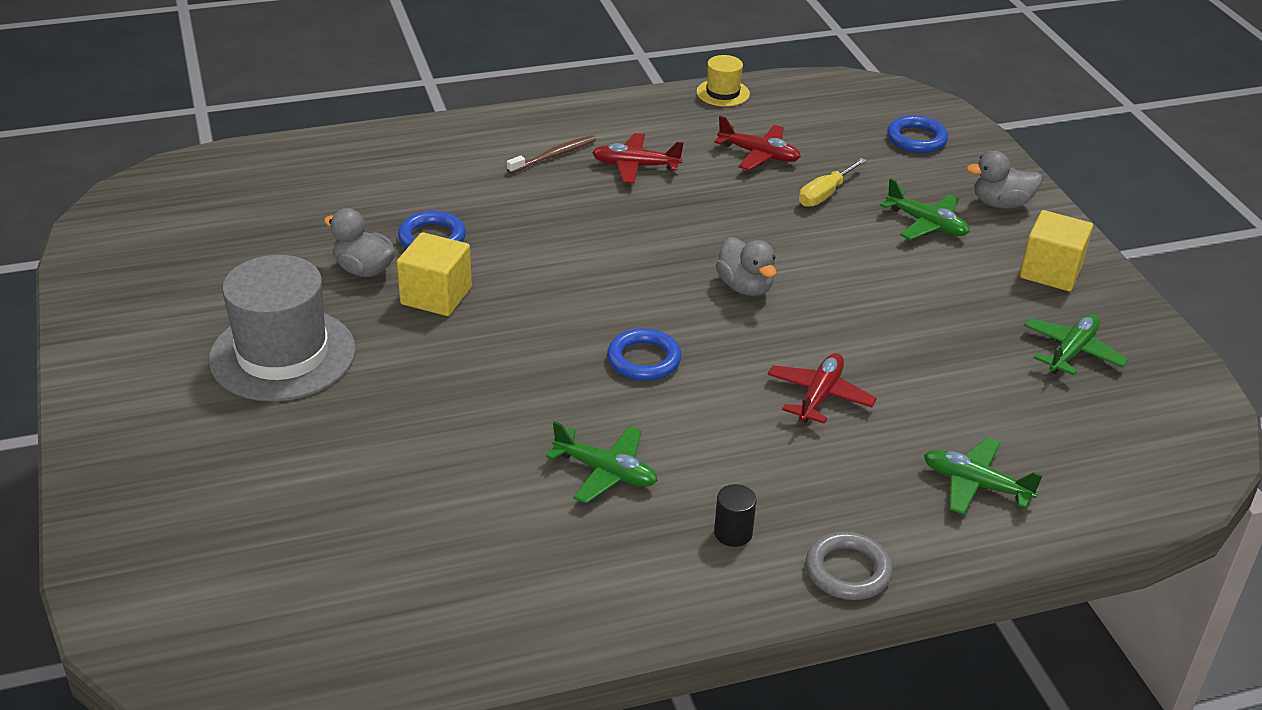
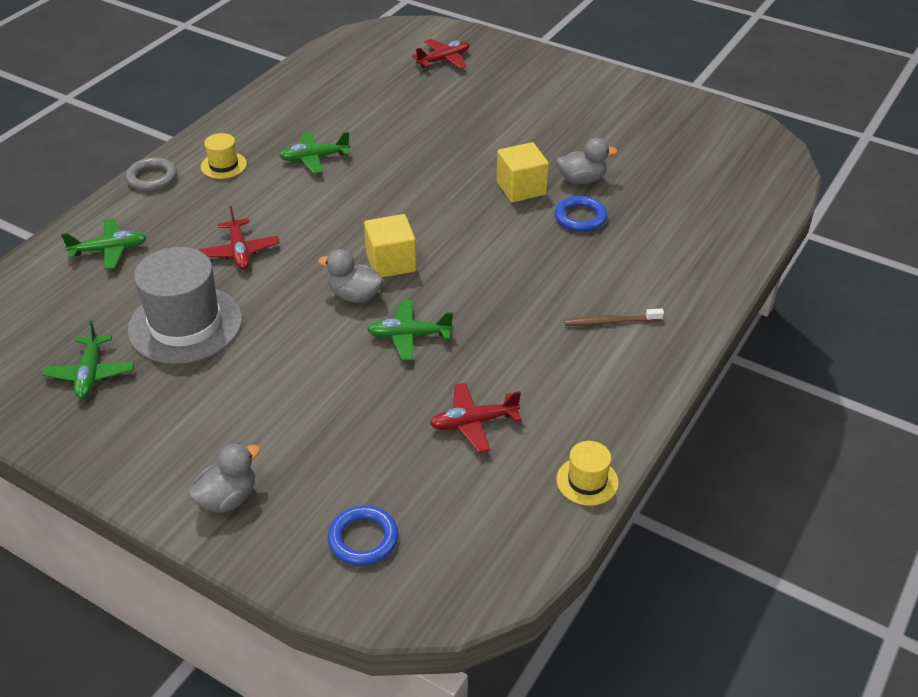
camera: 140 degrees right, 5 degrees up
(282, 355) = (541, 124): grey hat -> grey hat (185, 324)
(554, 155) = (610, 322): brown toothbrush -> brown toothbrush turned 75 degrees clockwise
(635, 166) = (545, 349): red plane -> red plane (443, 60)
(644, 360) = (362, 218): blue ring -> none
(733, 533) = (223, 165): black cylinder -> yellow hat
(825, 194) = (380, 413): yellow screwdriver -> none
(926, 224) = (275, 432): green plane -> green plane (409, 336)
(1050, 272) = (142, 443): yellow cube -> yellow cube (391, 262)

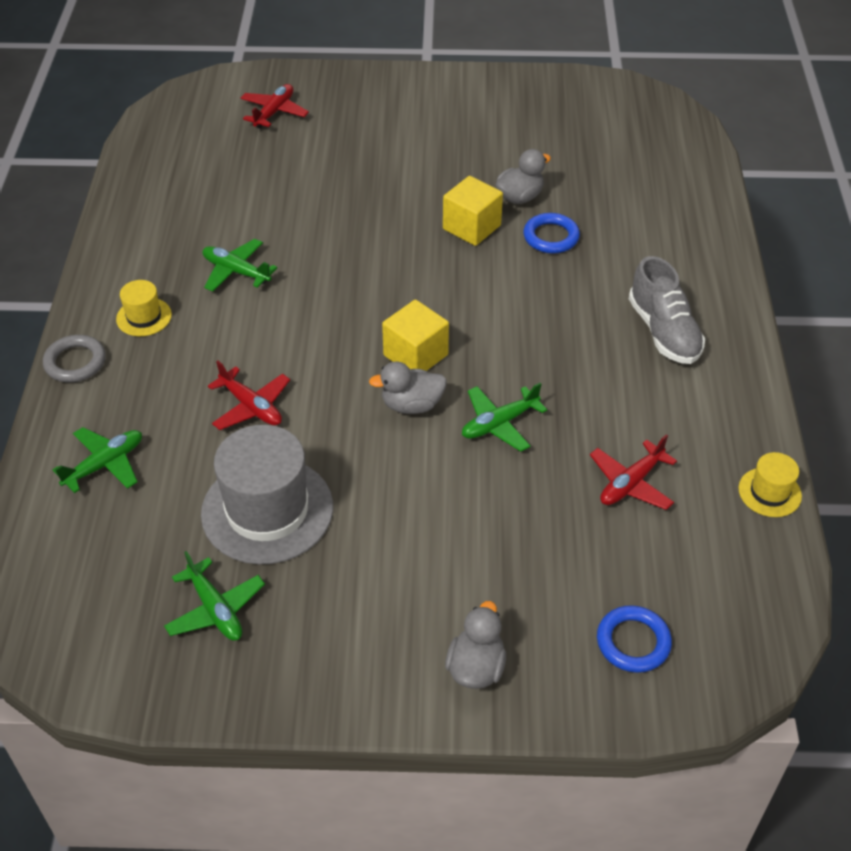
camera: 30 degrees left, 5 degrees up
(314, 158) = (236, 272): green plane -> green plane turned 75 degrees clockwise
(610, 322) = (664, 331): brown toothbrush -> grey shoe

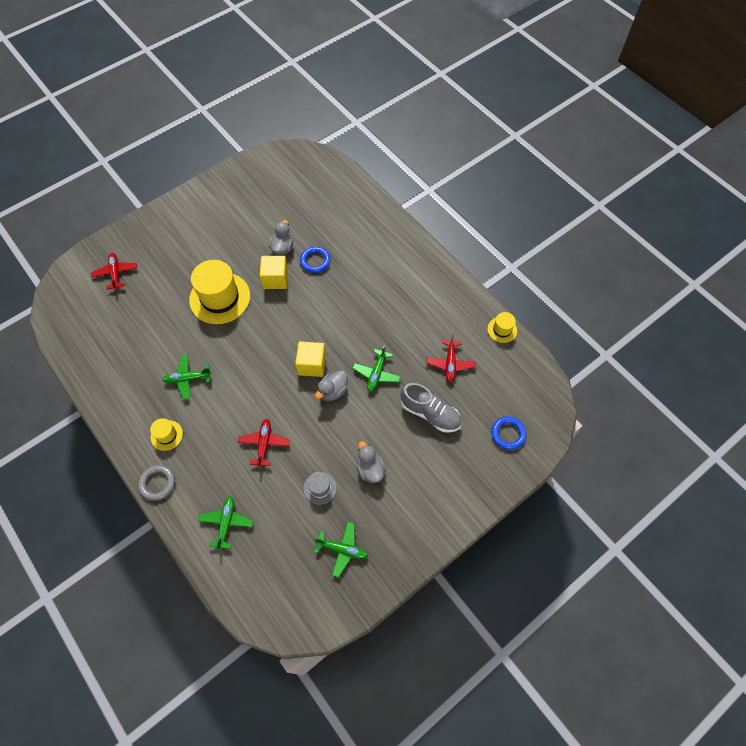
camera: 40 degrees left, 15 degrees up
(251, 406) = (264, 444): red plane -> red plane turned 90 degrees counterclockwise
(267, 510) = (320, 488): grey hat -> grey hat, size x0.48
(373, 207) = (220, 298): none -> yellow hat
(476, 667) = (463, 490): grey duck -> grey duck (370, 469)
(664, 331) = (403, 280): grey shoe -> grey shoe (430, 414)

